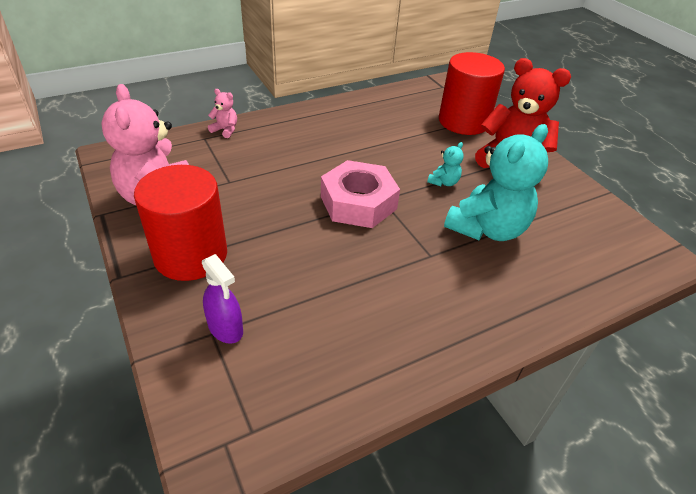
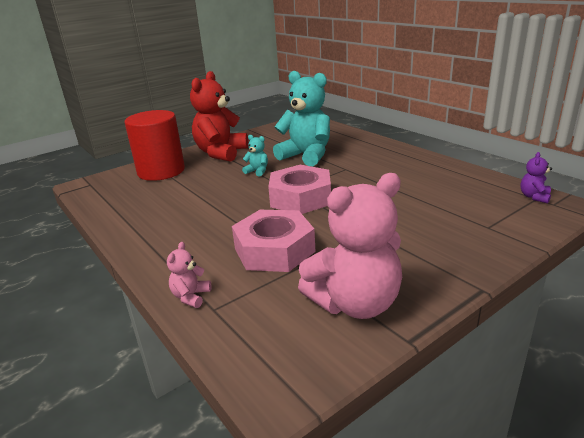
camera: 95 degrees left, 15 degrees down
(191, 255) = (421, 258): red cylinder -> none
(225, 328) = (478, 223): purple spray bottle -> none
(256, 431) = (534, 197): none -> purple teddy bear
(263, 172) = (274, 250): none -> pink nut

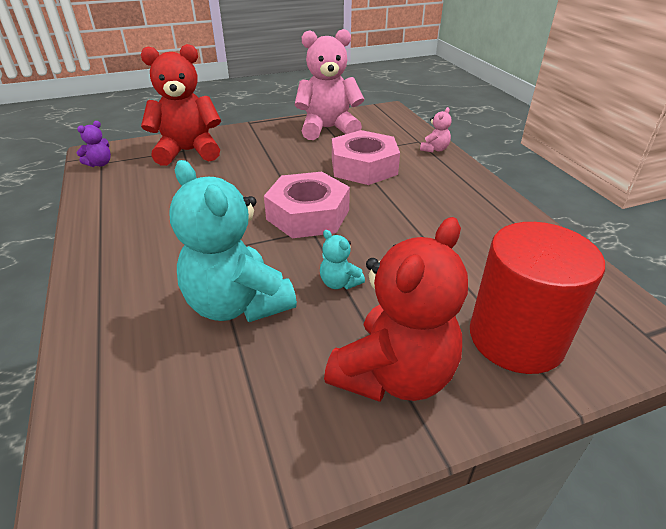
camera: 165 degrees left, 10 degrees up
(479, 226) = (188, 151): none -> red teddy bear

